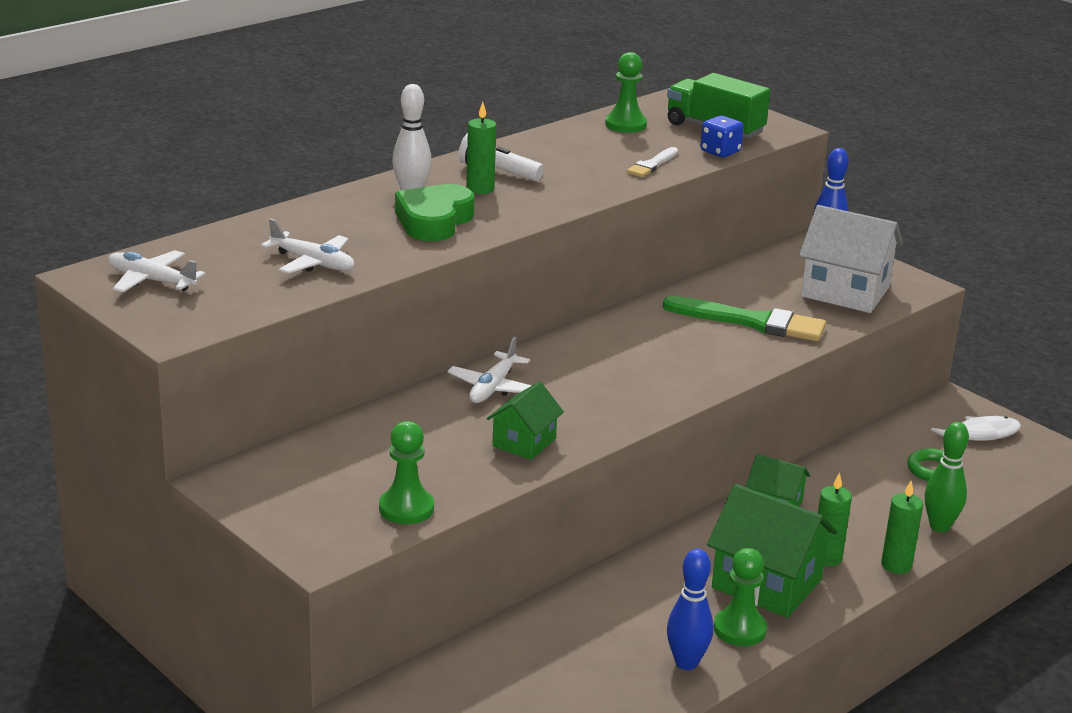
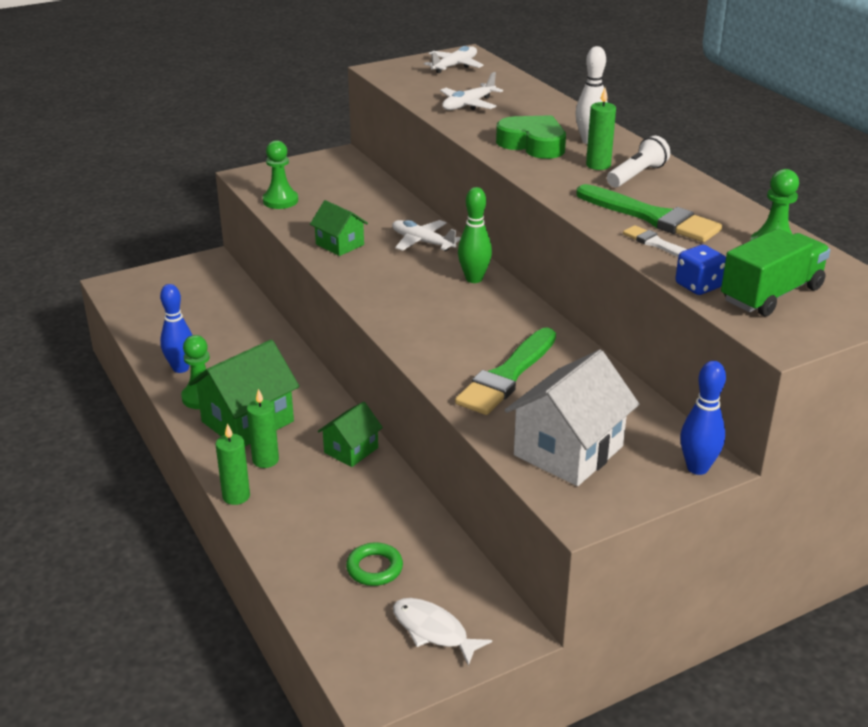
camera: 105 degrees right, 5 degrees up
(595, 166) = (651, 217): none -> green brush
(939, 526) = (279, 541): green bowling pin -> green bowling pin (474, 279)
(981, 434) = (433, 631): white fish -> white fish turned 135 degrees clockwise

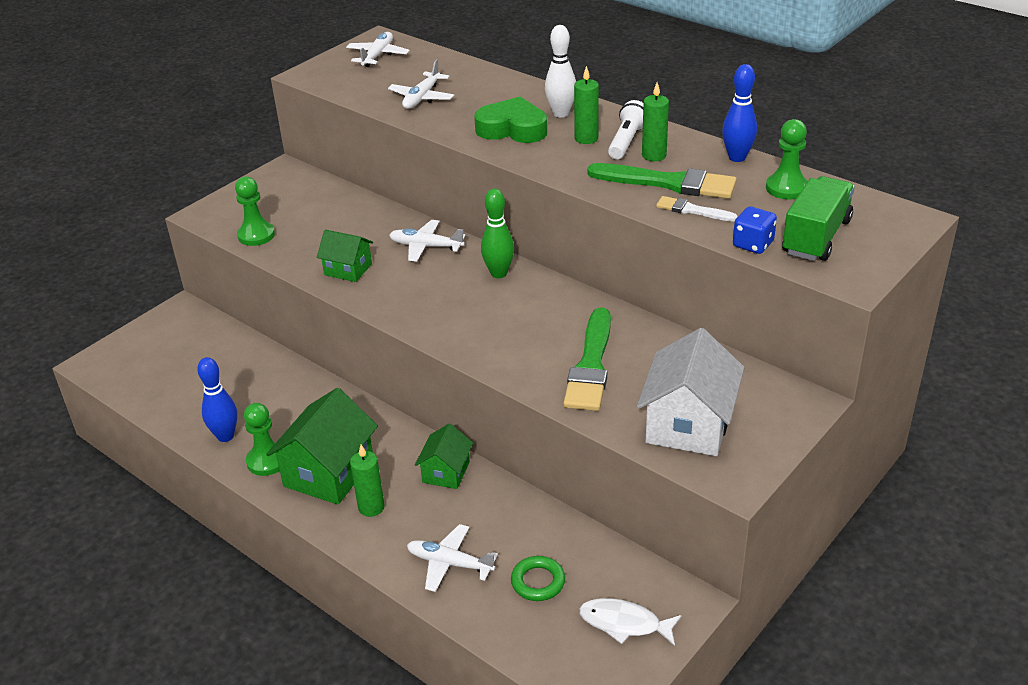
camera: 20 degrees left, 5 degrees up
(236, 496) = (366, 553): green candle -> green candle (654, 155)
(304, 527) = (449, 563): none -> white plane
(697, 468) = (801, 408): blue bowling pin -> blue bowling pin (737, 157)

